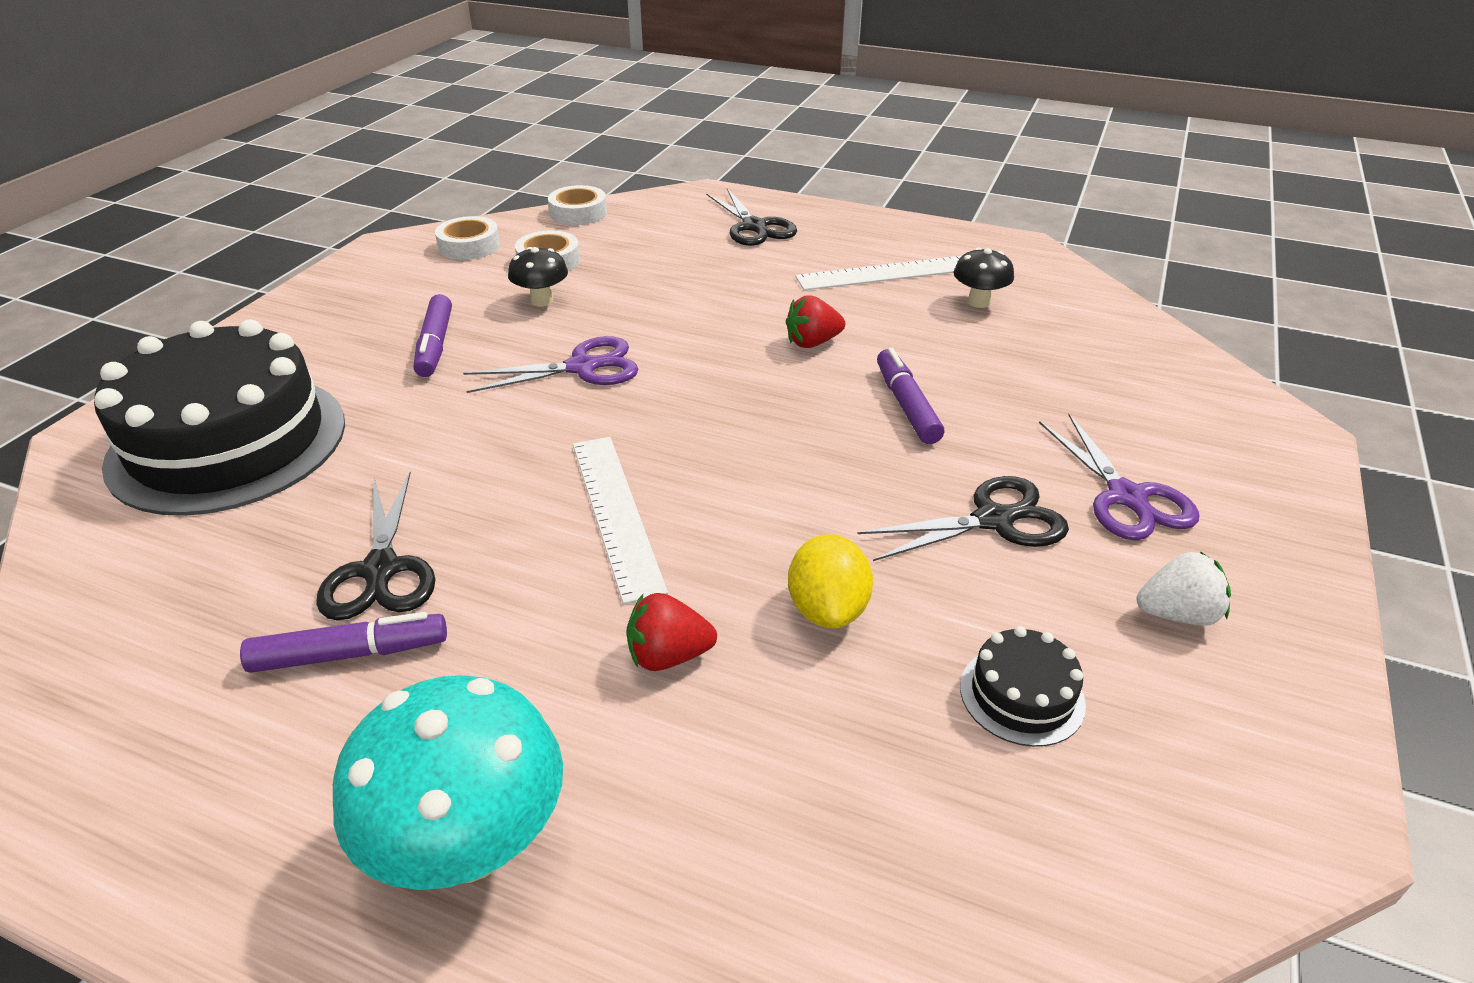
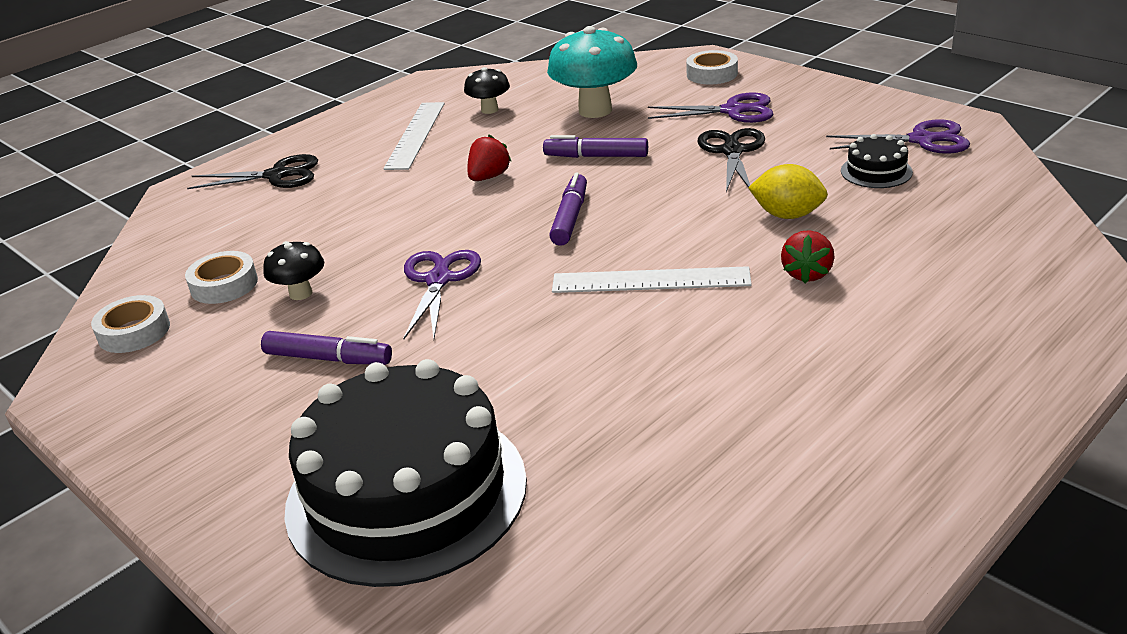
camera: 65 degrees left, 5 degrees down
(350, 654) = (754, 407): purple marker -> purple marker (570, 218)
(381, 570) = (661, 392): black scissors -> none
(470, 845) = (942, 357): turquoise mushroom -> turquoise mushroom (595, 110)
(578, 213) = (137, 261): white tape -> white tape (712, 74)
(812, 342) = (489, 177): red strawberry -> red strawberry turned 150 degrees counterclockwise
(1177, 614) = (833, 120): white strawberry -> none
(1182, 746) = (921, 140): none -> purple scissors

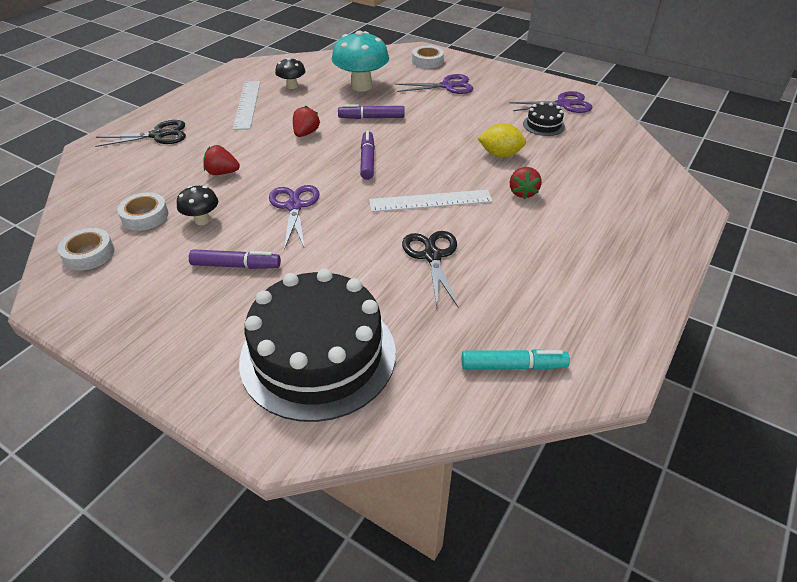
camera: 15 degrees left, 10 degrees up
(350, 229) = (222, 173): none -> red strawberry
(706, 535) = (513, 366): none -> turquoise marker
(732, 151) = (455, 113): black scissors -> black scissors (432, 256)

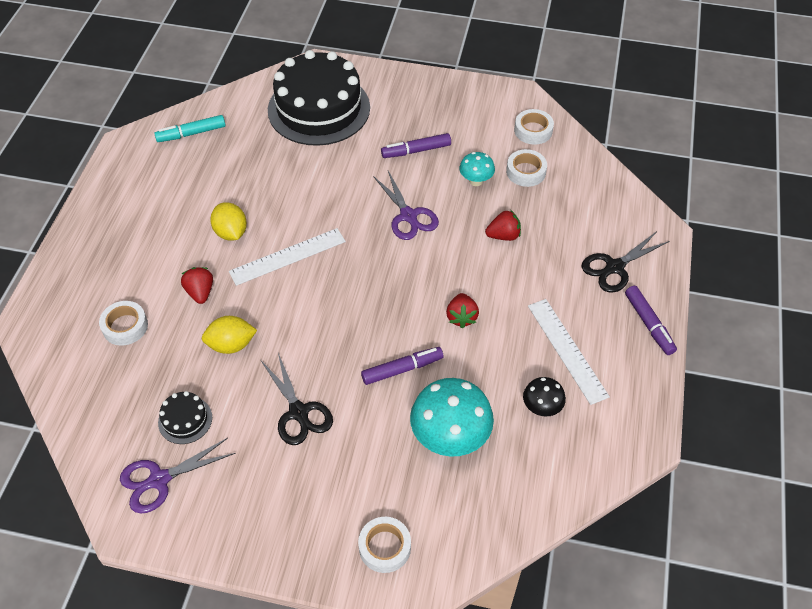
camera: 160 degrees right, 10 degrees up
(202, 220) = (476, 181): black mushroom -> turquoise mushroom
(367, 160) = (372, 294): purple marker -> purple marker (649, 324)
(432, 256) = (268, 199): black scissors -> black scissors (298, 412)
(447, 86) = (331, 478): purple scissors -> none
(482, 233) = (231, 232): none -> yellow lemon
(595, 184) = (125, 326): none -> white tape

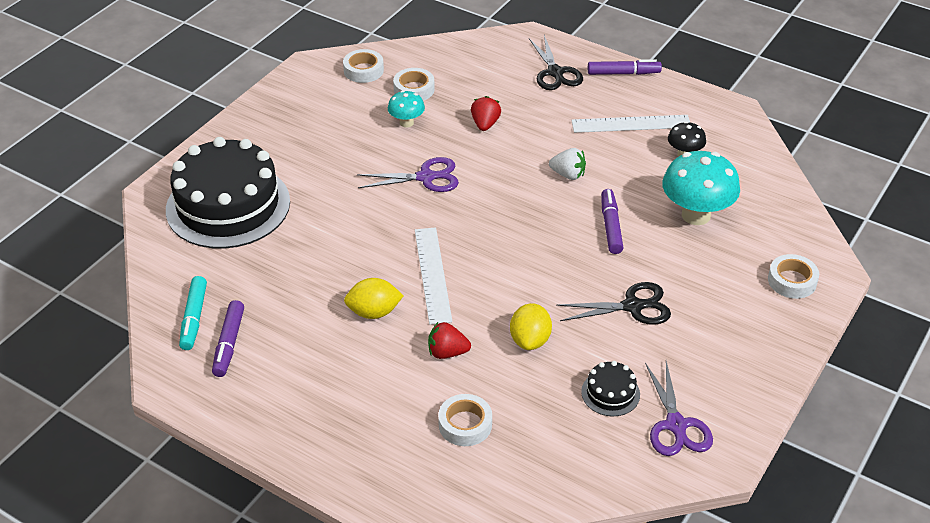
camera: 70 degrees left, 10 degrees down
(416, 151) = (340, 151): purple marker -> purple marker (229, 344)
(461, 317) = (568, 175): red strawberry -> white strawberry

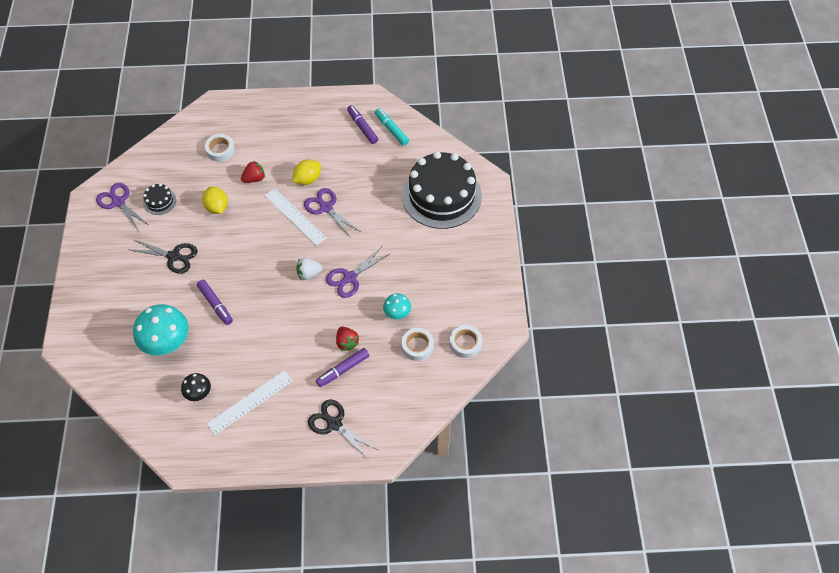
camera: 145 degrees right, 15 degrees up
(382, 264) = (326, 208): none -> purple scissors
(568, 175) = (265, 330): white strawberry -> white strawberry (309, 273)
(623, 73) = (284, 454): purple marker -> purple marker (343, 370)
(632, 306) = (174, 256): black scissors -> black scissors turned 120 degrees counterclockwise
(792, 281) = (88, 324): white tape -> none

